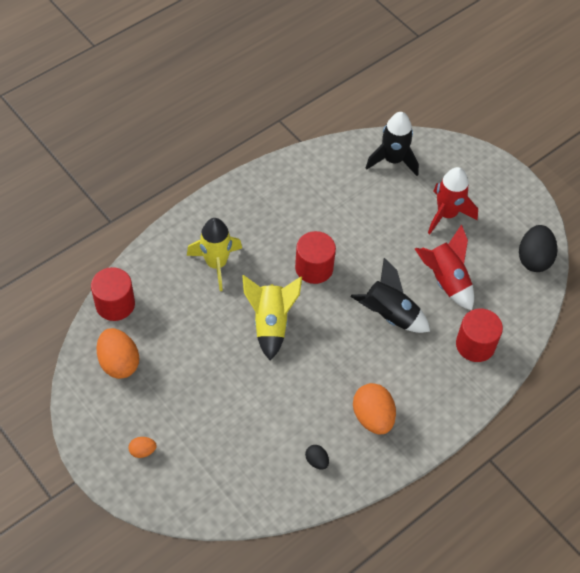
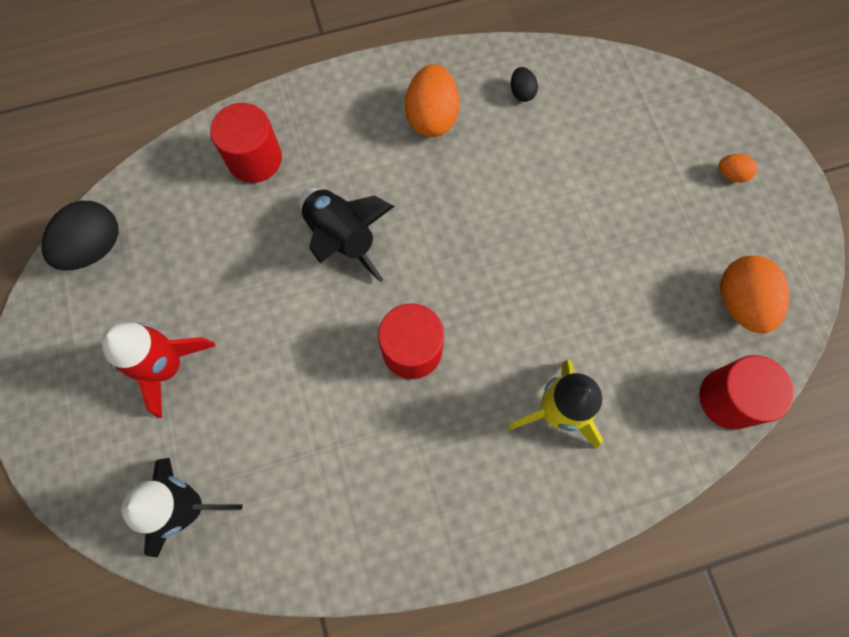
camera: 155 degrees left, 15 degrees up
(270, 323) = (510, 285): yellow rocket -> none
(445, 280) = (237, 260): red rocket -> none

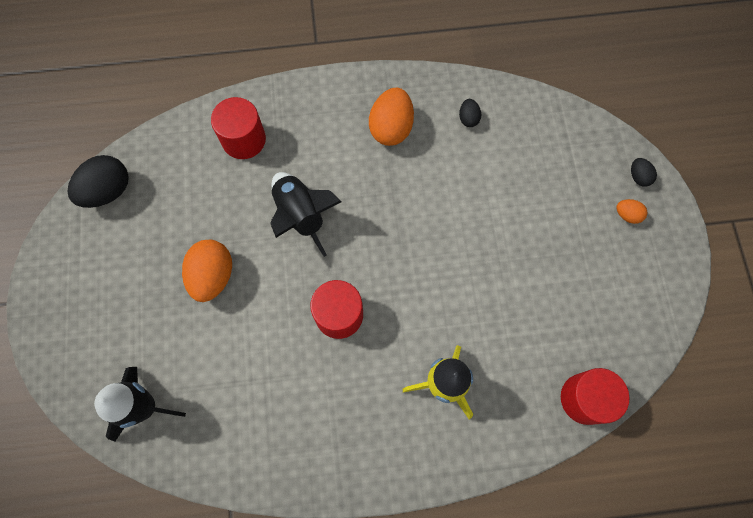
camera: 10 degrees right, 0 degrees up
(168, 367) = (147, 295): red rocket -> none
(734, 129) = (638, 177): none -> black egg
(740, 303) = (611, 322): orange egg -> orange egg (213, 276)

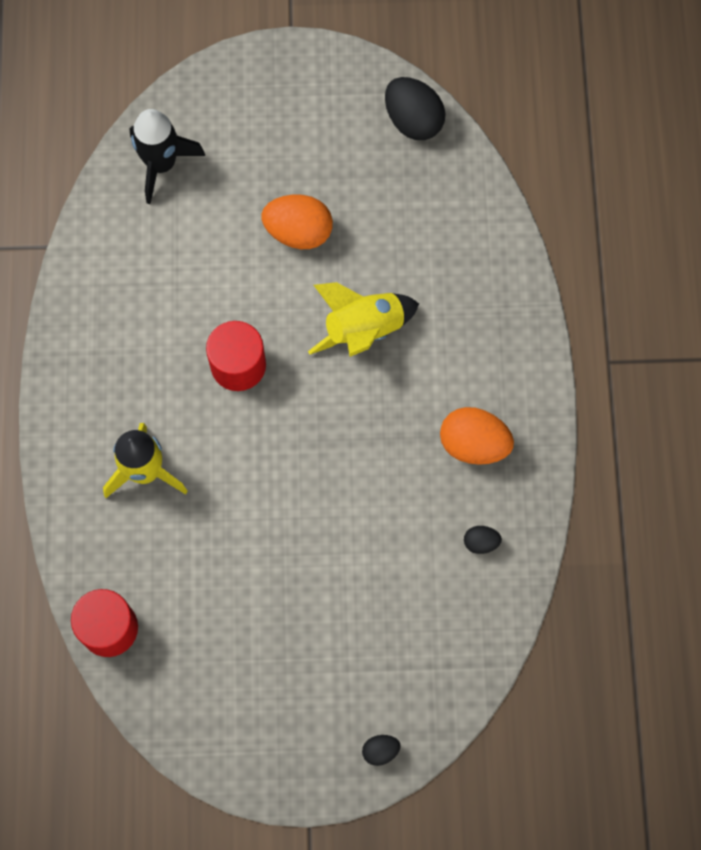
camera: 95 degrees right, 0 degrees up
(244, 139) = (469, 269): red cylinder -> none
(301, 215) = (364, 330): black rocket -> yellow rocket
(627, 215) = (329, 724): orange egg -> none

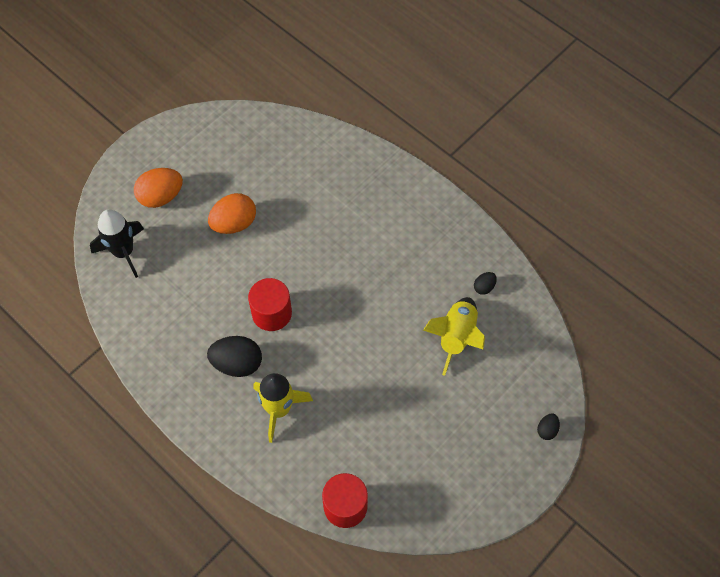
camera: 45 degrees left, 10 degrees down
(364, 330) = (318, 241): yellow rocket -> yellow rocket (456, 337)
(413, 121) = (237, 125): black egg -> black egg (237, 364)
(473, 444) = (430, 246): orange egg -> orange egg (161, 197)

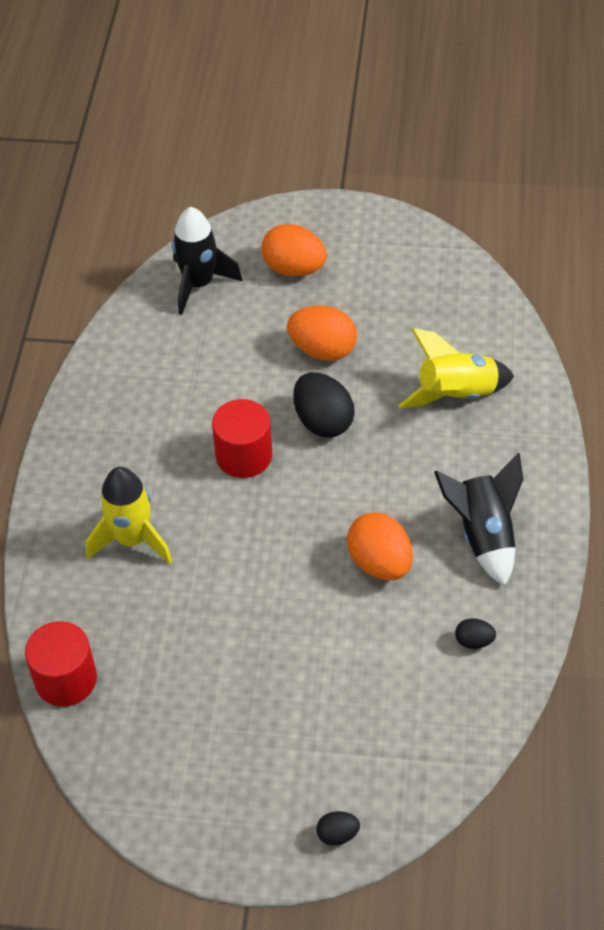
camera: 55 degrees right, 10 degrees down
(237, 364) = (155, 466): black egg -> black egg (323, 421)
(401, 296) = (380, 563): none -> orange egg
(424, 236) = (483, 535): none -> black rocket
(456, 337) = (377, 655): yellow rocket -> yellow rocket (456, 395)

